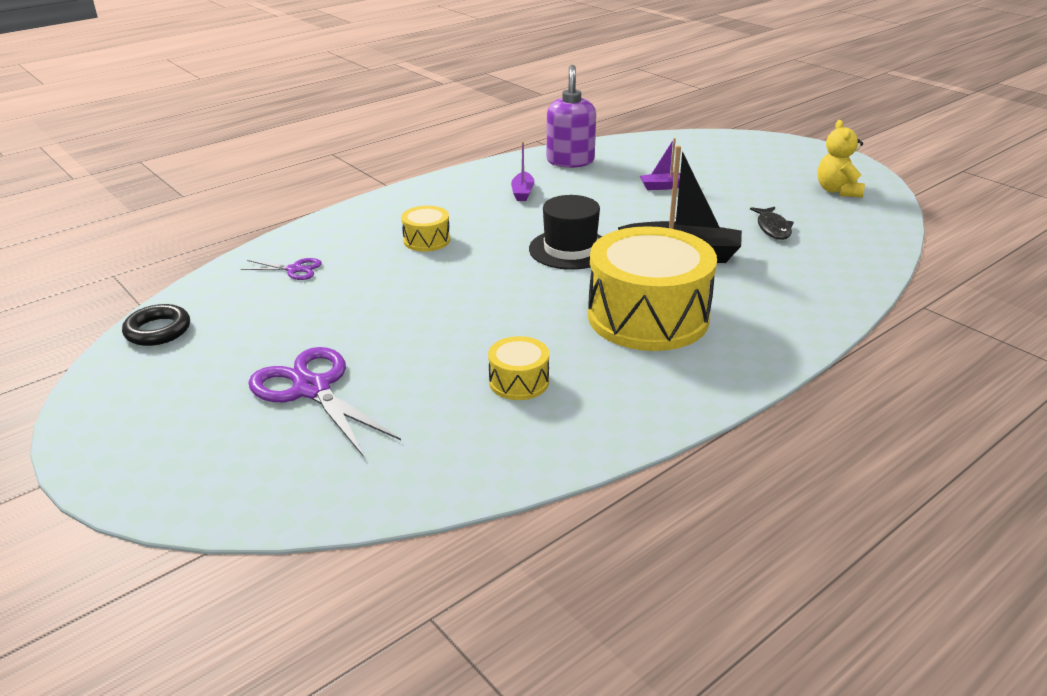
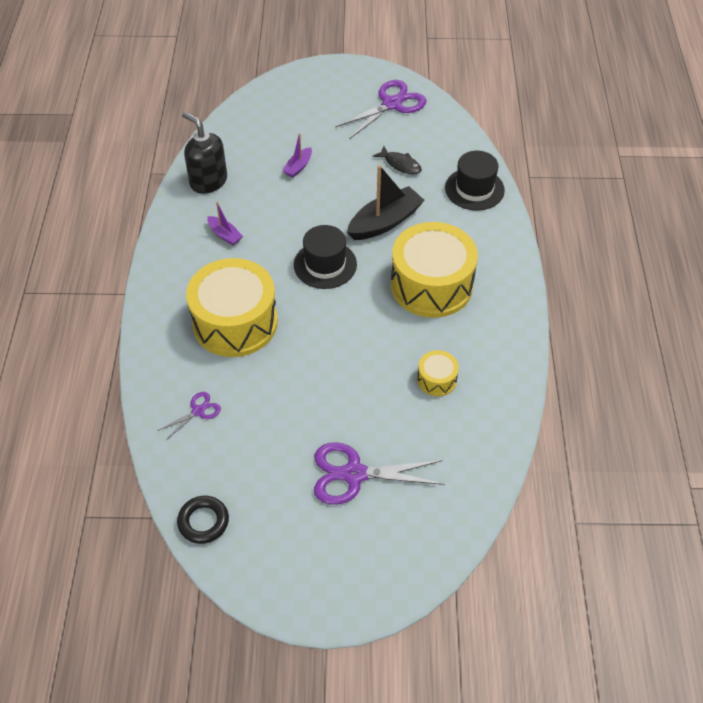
camera: 50 degrees left, 20 degrees up
(427, 240) = (235, 322): yellow drum -> yellow drum, size x2.23
(570, 161) = (208, 181): purple soap dispenser -> black soap dispenser
(830, 281) = (474, 189): none -> black hat
(837, 191) = (392, 104): yellow teddy bear -> purple scissors

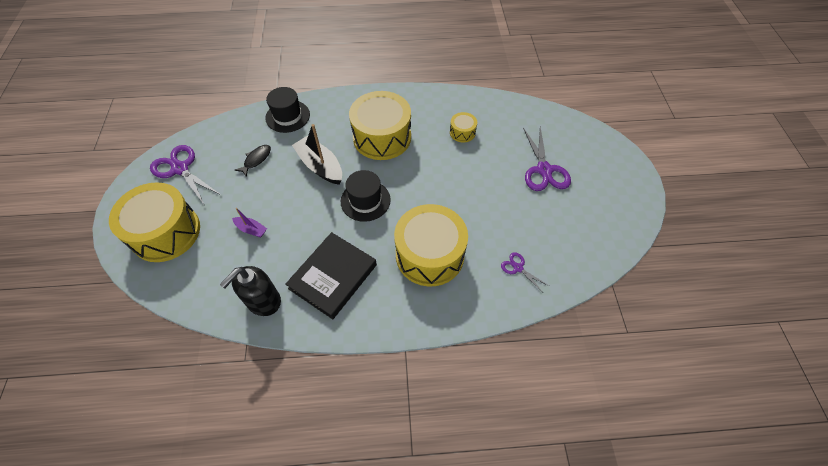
camera: 95 degrees left, 5 degrees up
(203, 522) = (605, 250): black ring -> none
(225, 235) = (333, 276): purple boat -> black book
(305, 104) = (166, 232): none -> yellow drum

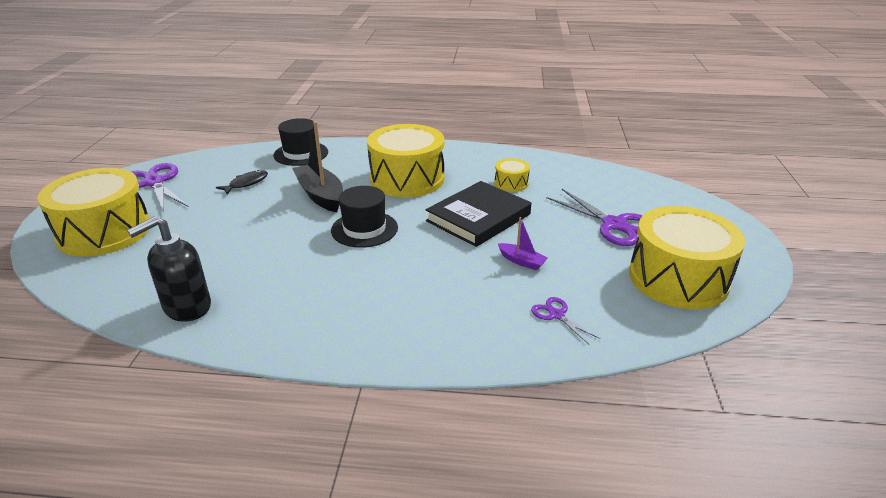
camera: 10 degrees right, 25 degrees down
(251, 229) = (208, 240): purple boat -> purple boat (521, 261)
(333, 276) = (291, 294): black book -> black book (478, 218)
(429, 255) = (432, 287): yellow drum -> yellow drum (678, 278)
(544, 170) = (614, 225): purple scissors -> purple scissors turned 45 degrees counterclockwise

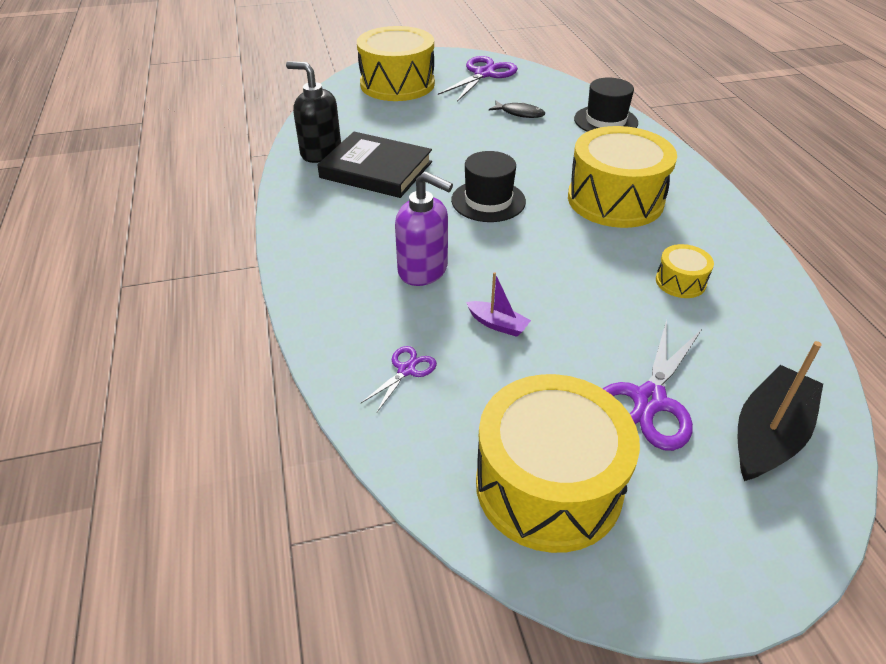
camera: 70 degrees right, 10 degrees up
(320, 195) = (532, 157): black boat -> black boat (768, 435)
(437, 281) = (423, 270): none -> purple soap dispenser
(478, 218) = (570, 272): black book -> black book (376, 170)
(521, 261) = (497, 324): purple boat -> purple boat turned 75 degrees counterclockwise

